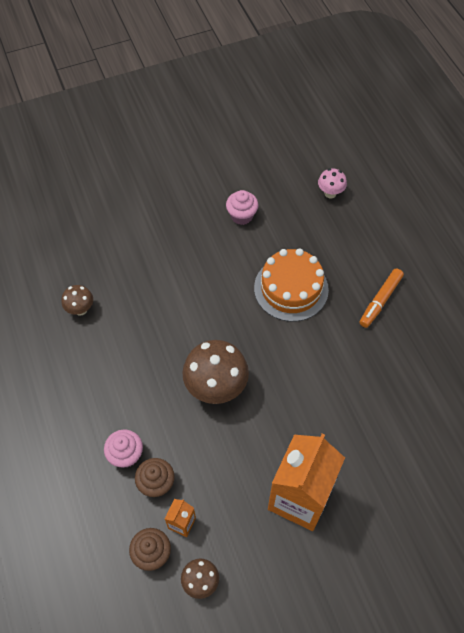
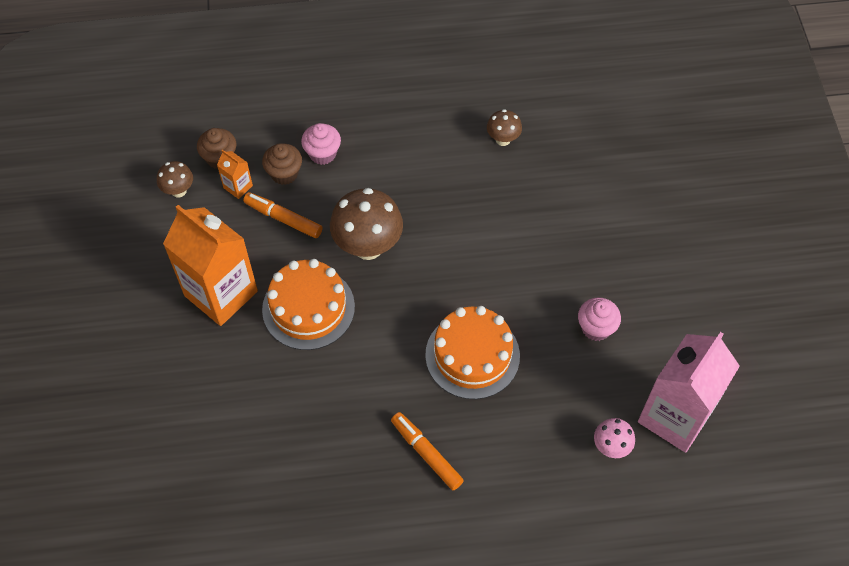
camera: 105 degrees right, 0 degrees up
(207, 468) = (283, 219): none -> orange marker
(290, 418) = (308, 308): none -> orange cake
(294, 162) = (675, 416): none -> pink carton

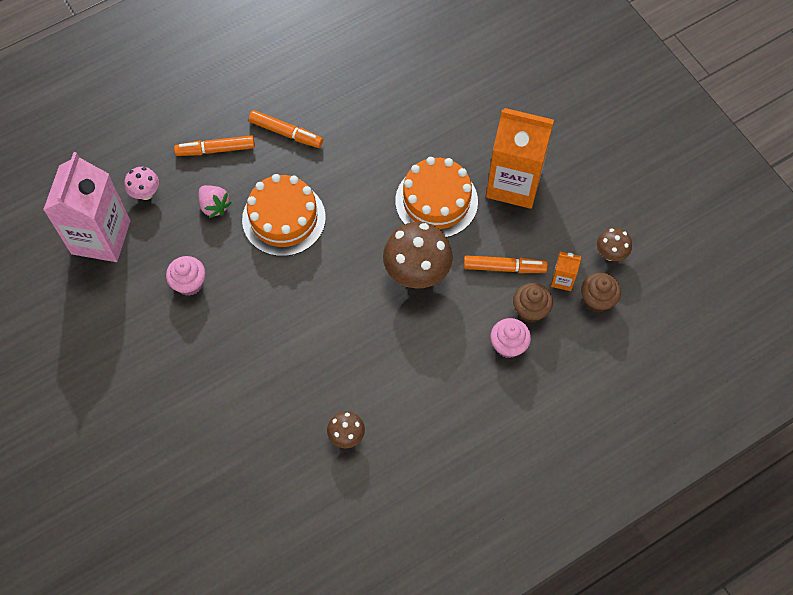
camera: 155 degrees right, 5 degrees up
(514, 467) = (215, 150): none -> orange marker
(540, 400) = (214, 206): none -> pink strawberry

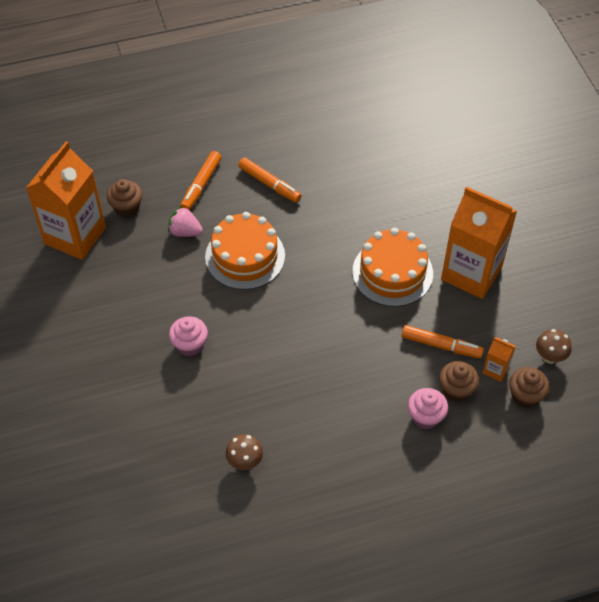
camera: 15 degrees right, 10 degrees down
(101, 237) = (75, 236): pink carton -> orange carton
(146, 193) = (127, 208): pink mushroom -> brown cupcake
(189, 283) = (141, 293): pink cupcake -> pink cupcake (190, 345)
(214, 206) = (185, 232): pink strawberry -> pink strawberry turned 135 degrees clockwise
(215, 150) = (201, 185): orange marker -> orange marker turned 75 degrees counterclockwise
(417, 273) = (355, 332): brown mushroom -> none

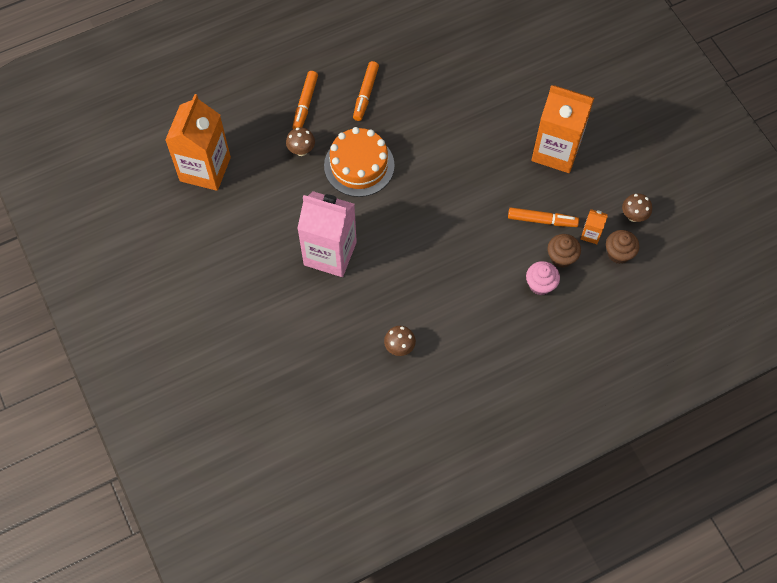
camera: 10 degrees left, 10 degrees up
(127, 208) = (244, 136): brown cupcake -> none
(185, 232) = (301, 150): pink strawberry -> brown mushroom
(190, 345) = (330, 253): pink cupcake -> pink carton
(269, 184) = (366, 94): orange marker -> orange marker turned 75 degrees clockwise
(392, 272) = (489, 161): orange cake -> none

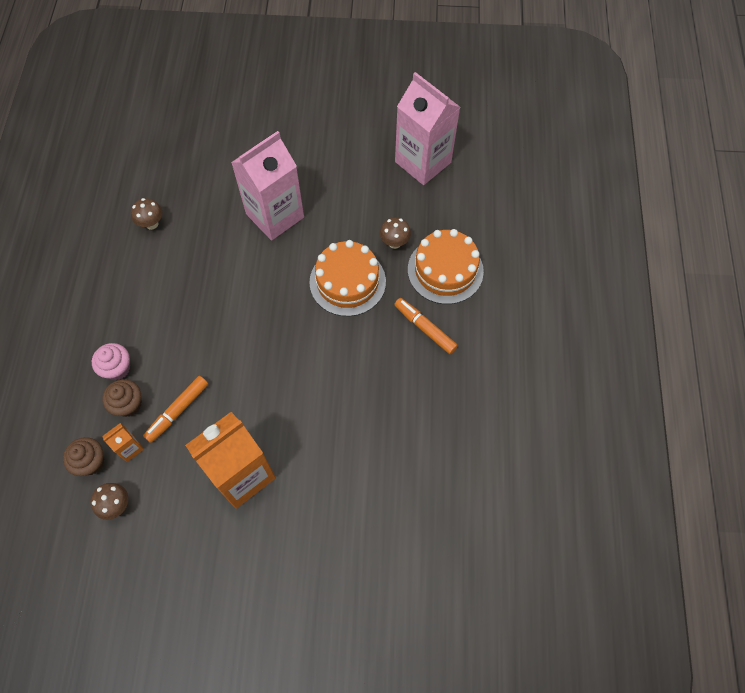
camera: 120 degrees right, 0 degrees up
(205, 169) = (423, 162): orange carton -> pink carton
(305, 104) = (445, 270): orange marker -> orange cake

